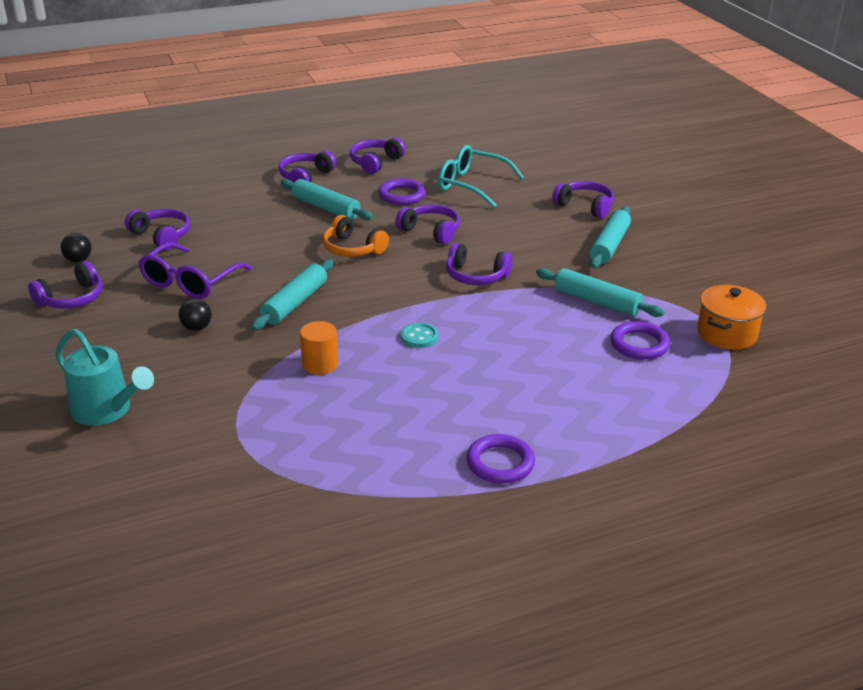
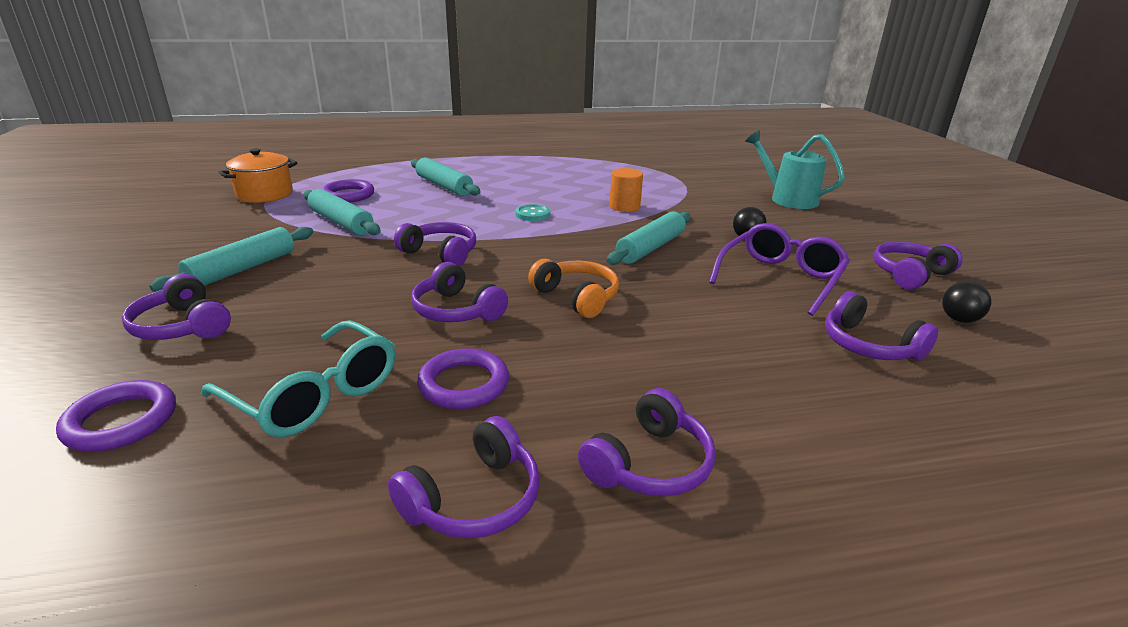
camera: 170 degrees left, 5 degrees down
(326, 208) = (609, 370): turquoise rolling pin -> turquoise rolling pin (444, 186)
(500, 463) = (512, 161): purple ring -> purple ring (121, 421)

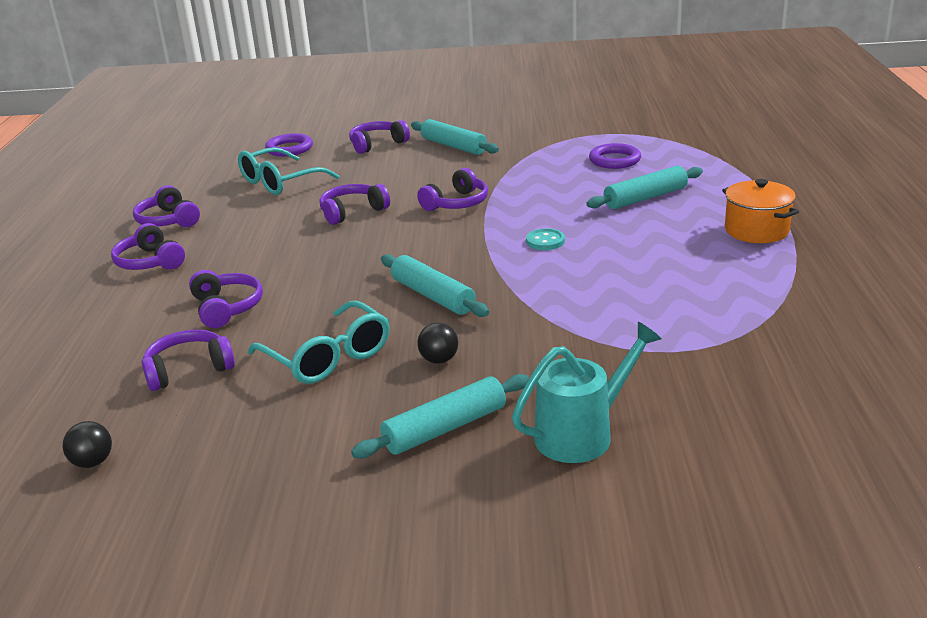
camera: 105 degrees right, 0 degrees up
(265, 194) = (618, 131): orange pot -> orange pot (756, 230)
(341, 222) = (540, 164): turquoise rolling pin -> turquoise rolling pin (445, 428)
(464, 384) = (261, 216): purple ring -> none
(577, 297) = (347, 253): orange headphones -> none
(624, 207) = (563, 294): orange cylinder -> none
(780, 279) = (327, 356): purple glasses -> turquoise glasses
(910, 274) = (290, 452): purple headphones -> purple headphones (226, 308)
(959, 319) = (185, 442): black ball -> black ball (93, 462)

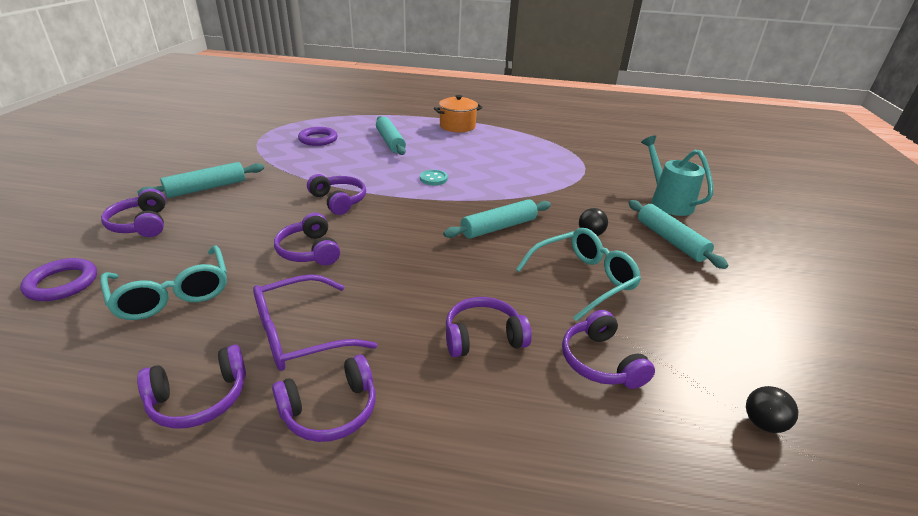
camera: 85 degrees left, 5 degrees up
(232, 235) = (301, 334): none -> purple glasses

